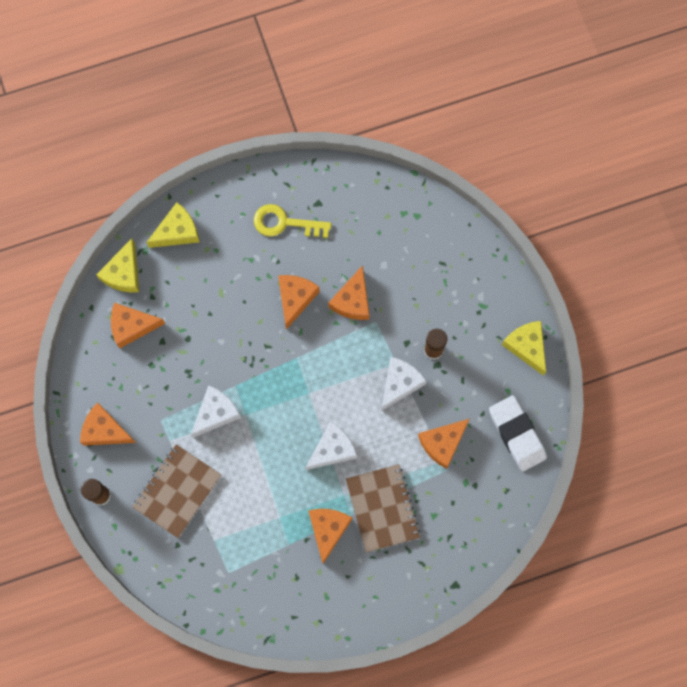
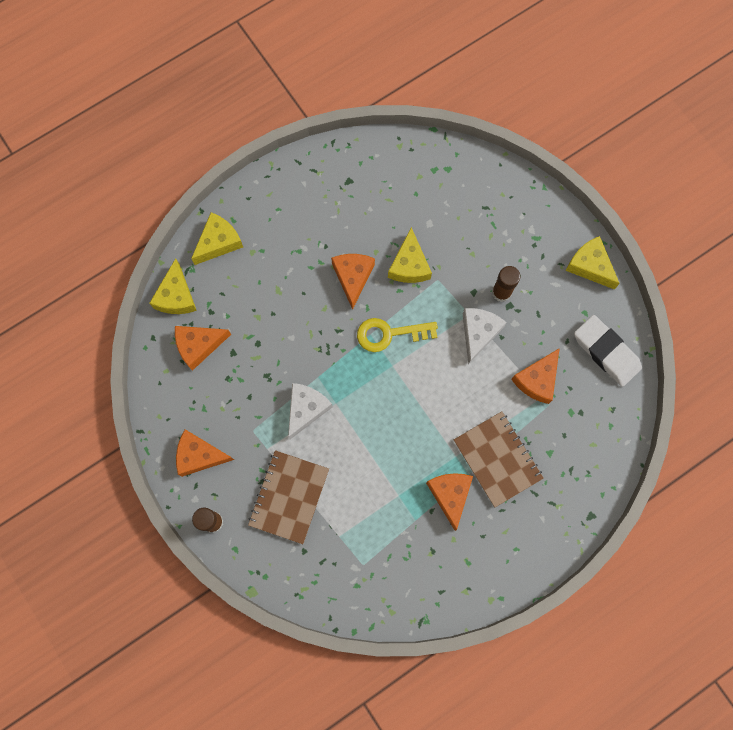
camera: 15 degrees left, 0 degrees up
(285, 223) = (322, 208): yellow key -> yellow key (389, 334)
(332, 449) = (431, 414): white cheese -> none
(352, 300) = (409, 265): orange cheese -> yellow cheese

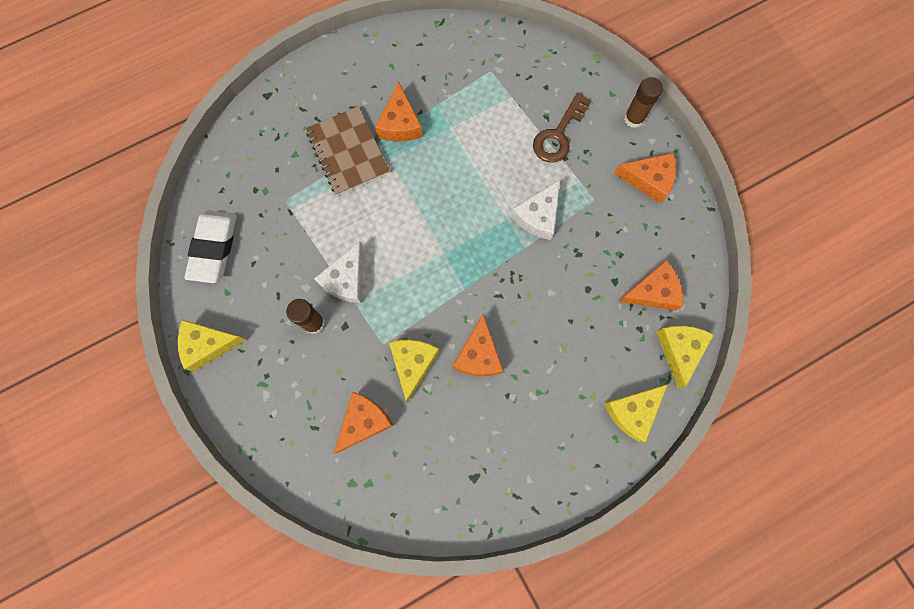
camera: 175 degrees left, 0 degrees up
(289, 497) = (558, 134): brown notebook -> brown key
(389, 334) = (443, 287): yellow key -> none
(537, 380) = (293, 225): orange cheese -> orange cheese (364, 421)
(590, 266) = (208, 345): yellow cheese -> yellow cheese turned 120 degrees clockwise
(606, 352) = (214, 248): white eraser -> white eraser turned 45 degrees clockwise

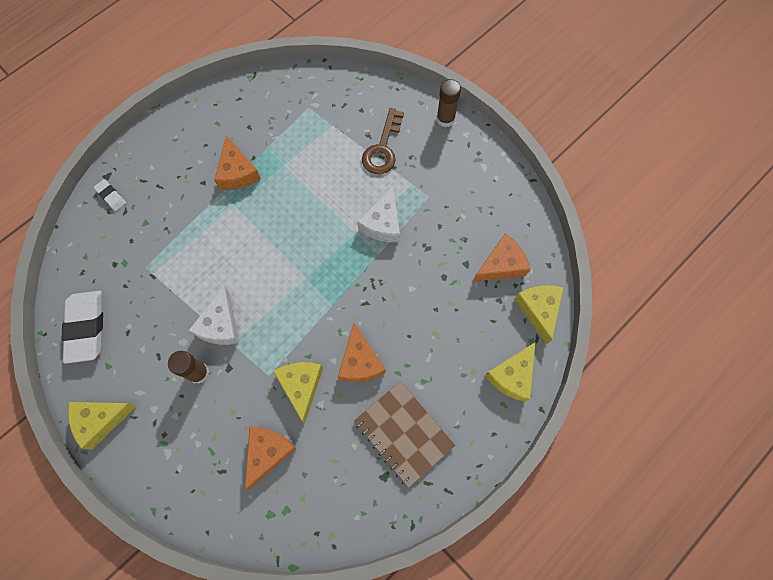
camera: 15 degrees left, 5 degrees down
(266, 118) = (111, 196): none -> white eraser
(348, 152) = (195, 209): brown notebook -> brown notebook (404, 433)
(648, 180) = (472, 168): orange cheese -> none

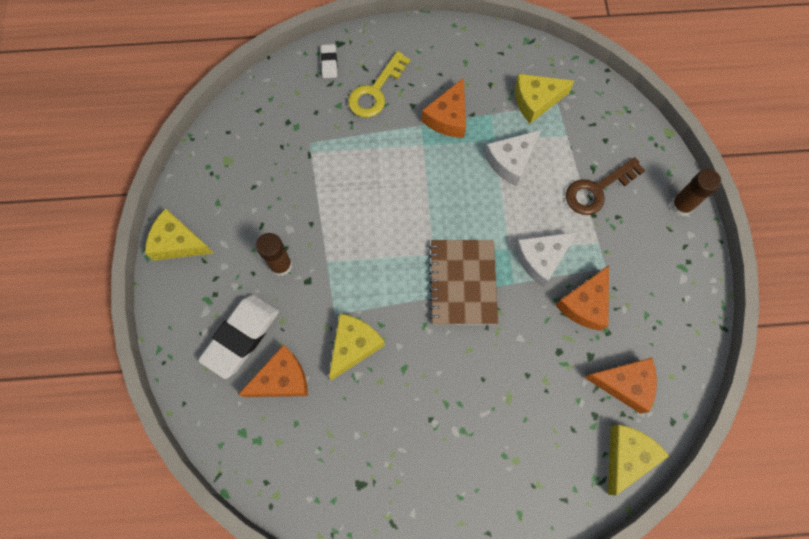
camera: 40 degrees right, 0 degrees up
(86, 327) = (226, 158): white eraser -> white eraser (241, 337)
(166, 192) = (375, 91): none -> yellow key
(220, 325) = (330, 239): white cheese -> white cheese (511, 161)
(360, 362) = (420, 366): orange cheese -> orange cheese (585, 304)
(404, 433) = (408, 462): brown notebook -> brown notebook (463, 283)
(512, 376) = (549, 495): yellow cheese -> yellow cheese (536, 101)

